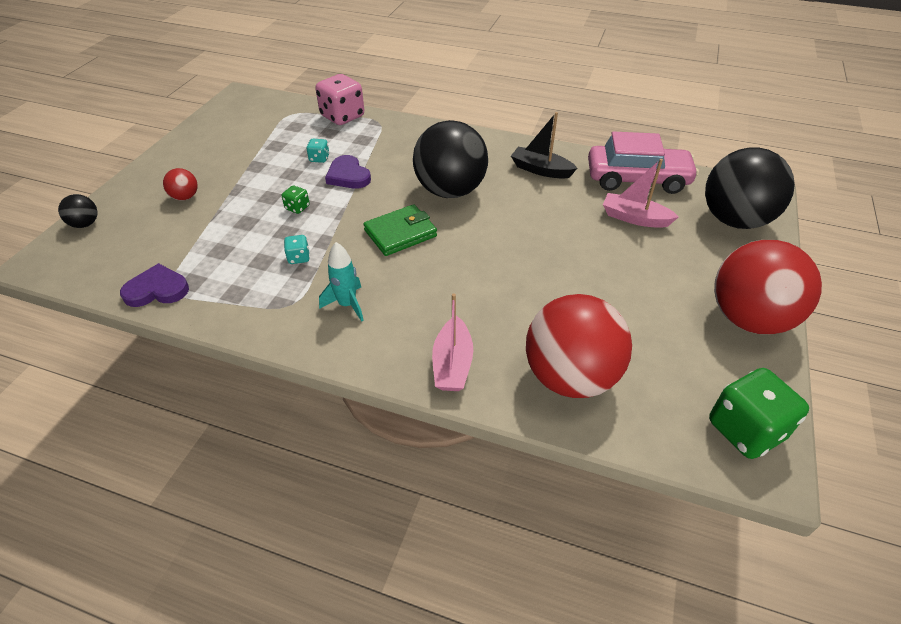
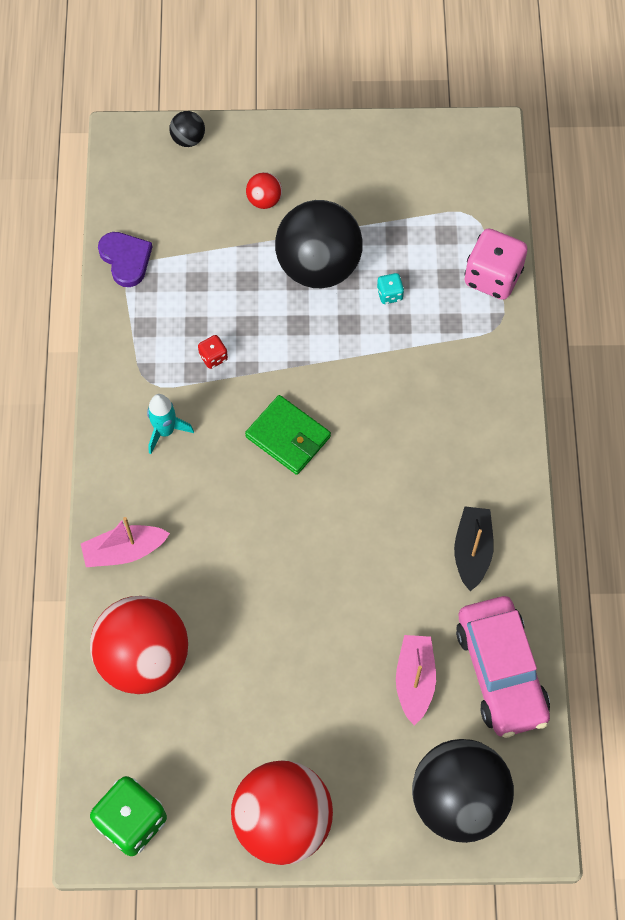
camera: 70 degrees right, 20 degrees up
(297, 208) = (290, 316): green dice -> none
(299, 258) = (213, 357): turquoise dice -> red dice
(348, 175) = (369, 340): purple heart -> none
(450, 191) = (385, 460): black ball -> black ball (318, 266)

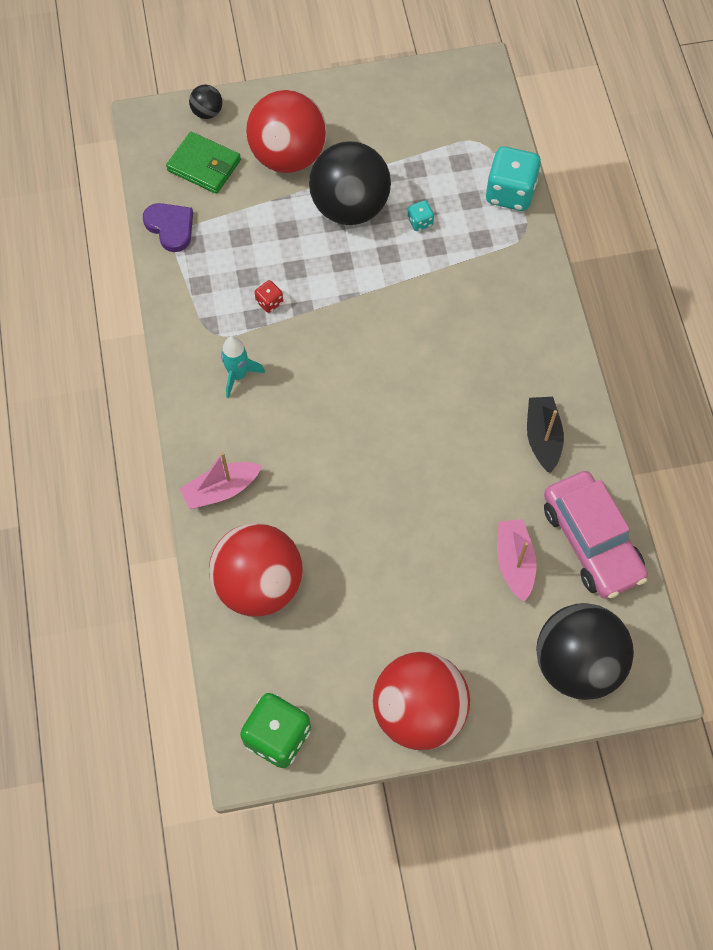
camera: 10 degrees left, 0 degrees up
(264, 200) = (288, 156): red ball -> red ball, size x2.35
(288, 437) = (353, 362): green wallet -> green wallet (204, 165)
(492, 277) = (510, 193): pink dice -> turquoise dice

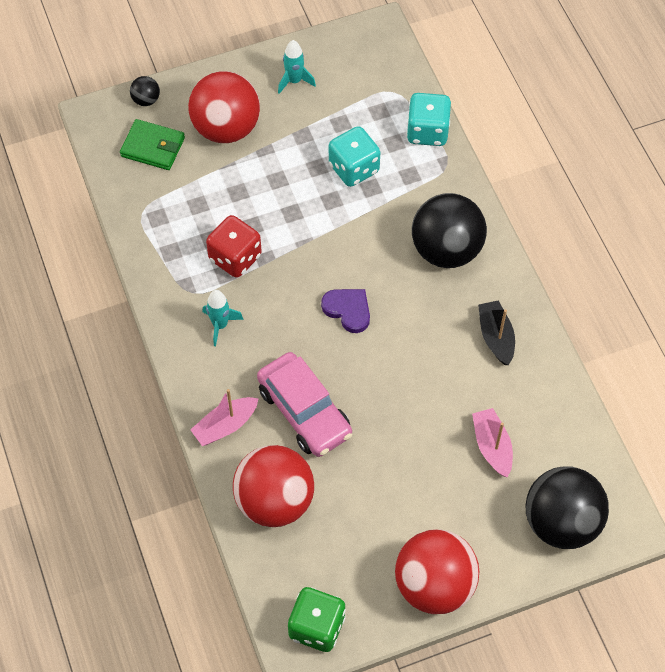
camera: 10 degrees left, 5 degrees down
(170, 227) = (134, 205): purple heart -> purple heart (348, 310)
(269, 302) = (235, 257): red dice -> red dice, size x2.15
(350, 206) = (289, 164): black ball -> black ball (446, 249)
(373, 114) = (294, 81): none -> turquoise rocket
(420, 222) = (354, 168): turquoise dice -> turquoise dice, size x2.15
(591, 541) = (554, 418): pink car -> pink car (304, 411)

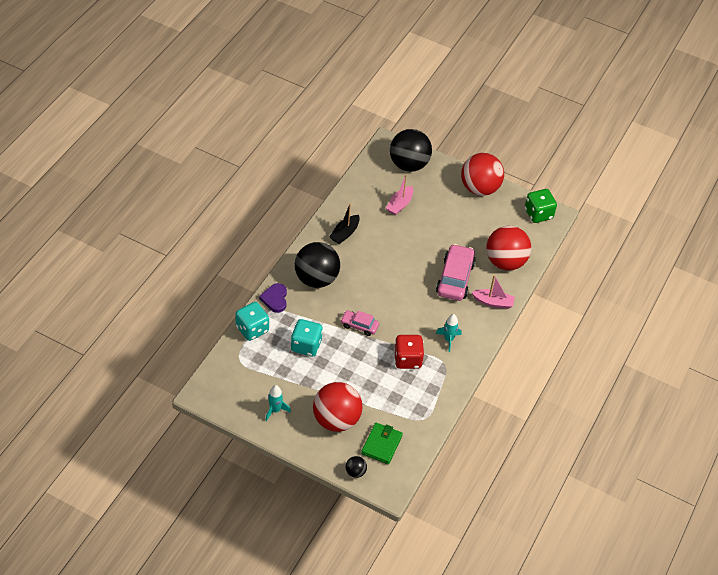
camera: 135 degrees left, 10 degrees down
(153, 147) = (381, 444): green wallet -> green wallet turned 45 degrees clockwise
(331, 243) = (359, 326): none -> pink car
(348, 310) = (388, 295): purple heart -> purple heart (275, 299)

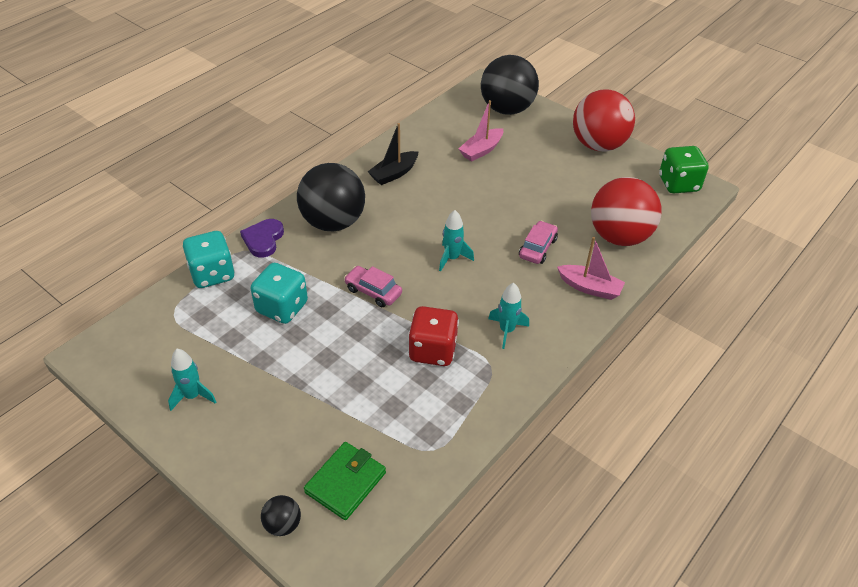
camera: 15 degrees right, 5 degrees down
(336, 420) = (284, 427): red ball -> none
(402, 294) = (452, 258): none -> turquoise rocket
(455, 278) = (537, 248): pink car -> pink car, size x0.56

